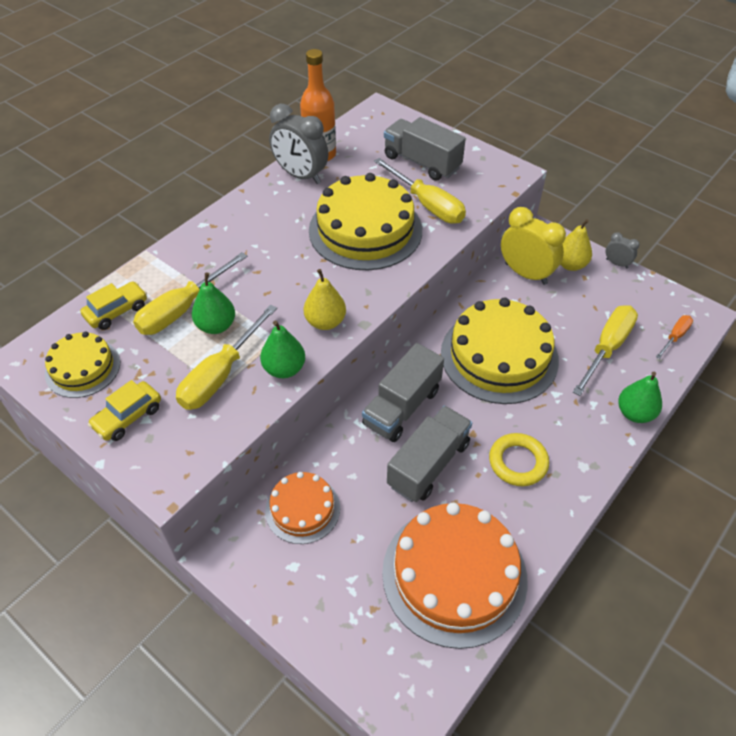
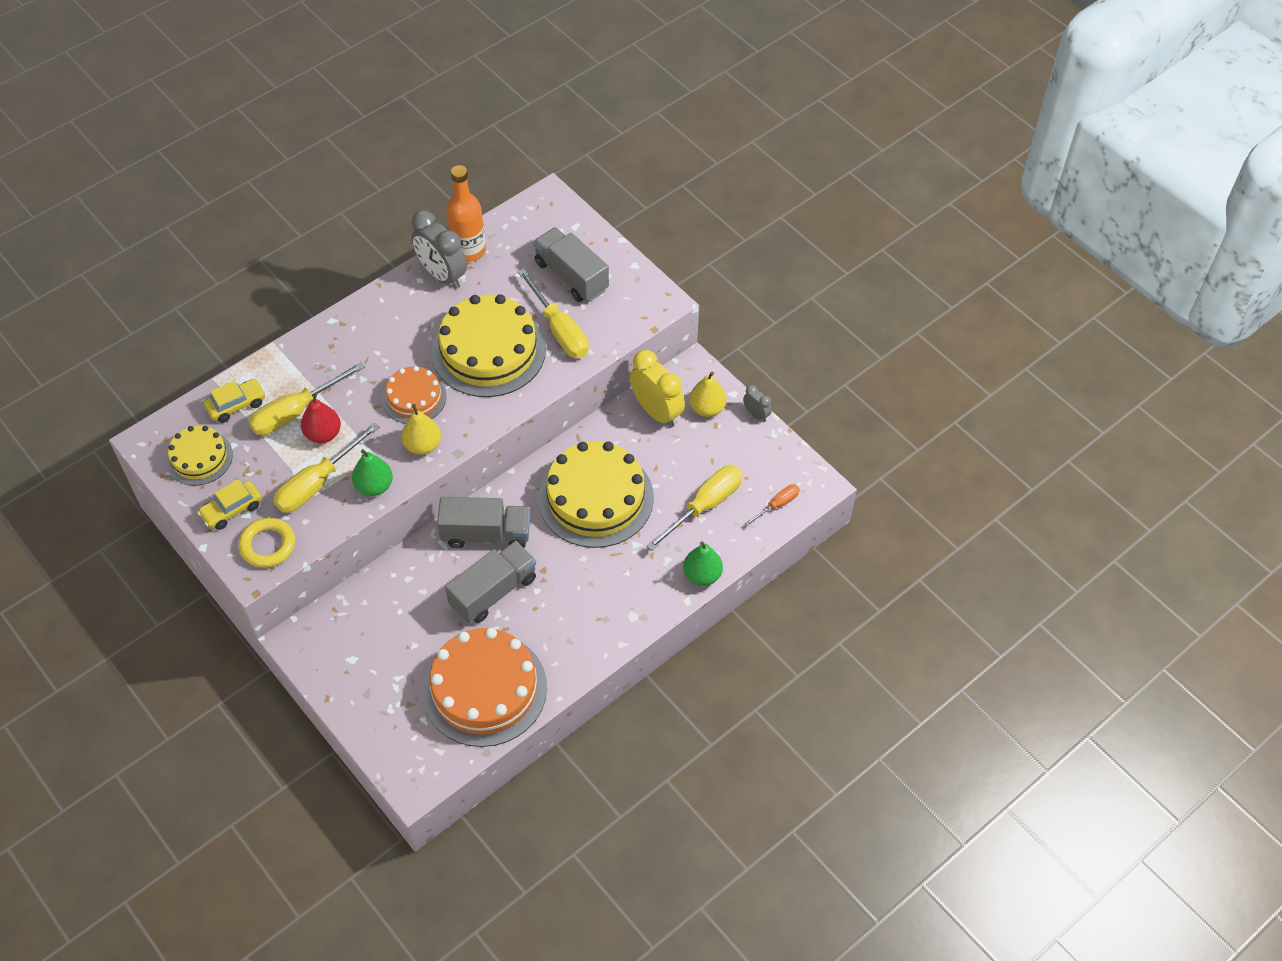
camera: 10 degrees right, 5 degrees up
(216, 326) = (323, 434): green pear -> red pear
(302, 509) = (371, 613): orange cake -> orange cake (414, 398)
(402, 407) = (486, 534): grey truck -> grey truck turned 135 degrees counterclockwise
(518, 462) = (574, 603): yellow ring -> yellow ring (268, 545)

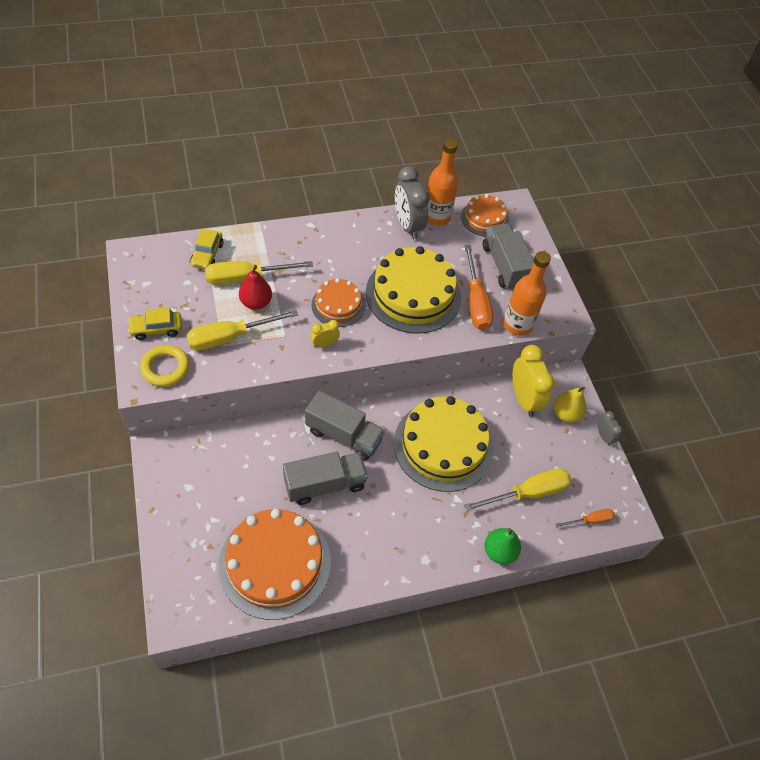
camera: 20 degrees right, 0 degrees up
(199, 457) = (158, 280): yellow cake -> none
(236, 405) = (207, 255): yellow car -> yellow car turned 105 degrees clockwise
(374, 486) = (270, 359): green pear -> none
(423, 445) = (324, 344): yellow pear -> yellow clock
(523, 230) = (484, 218): none -> orange cake
(559, 330) = (475, 302): yellow screwdriver -> orange screwdriver
(615, 335) = (517, 325): none -> orange bottle

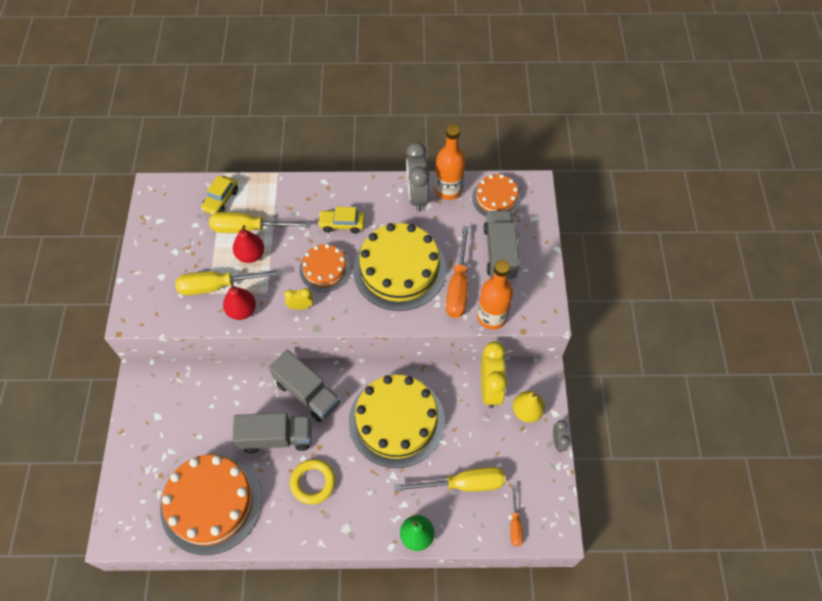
camera: 20 degrees right, 5 degrees up
(156, 329) = (156, 267): yellow car -> yellow car (342, 224)
(165, 368) = (153, 306): yellow ring -> yellow ring (313, 482)
(264, 357) = (242, 310): none -> red pear
(590, 520) = (515, 524): orange screwdriver -> orange screwdriver turned 90 degrees clockwise

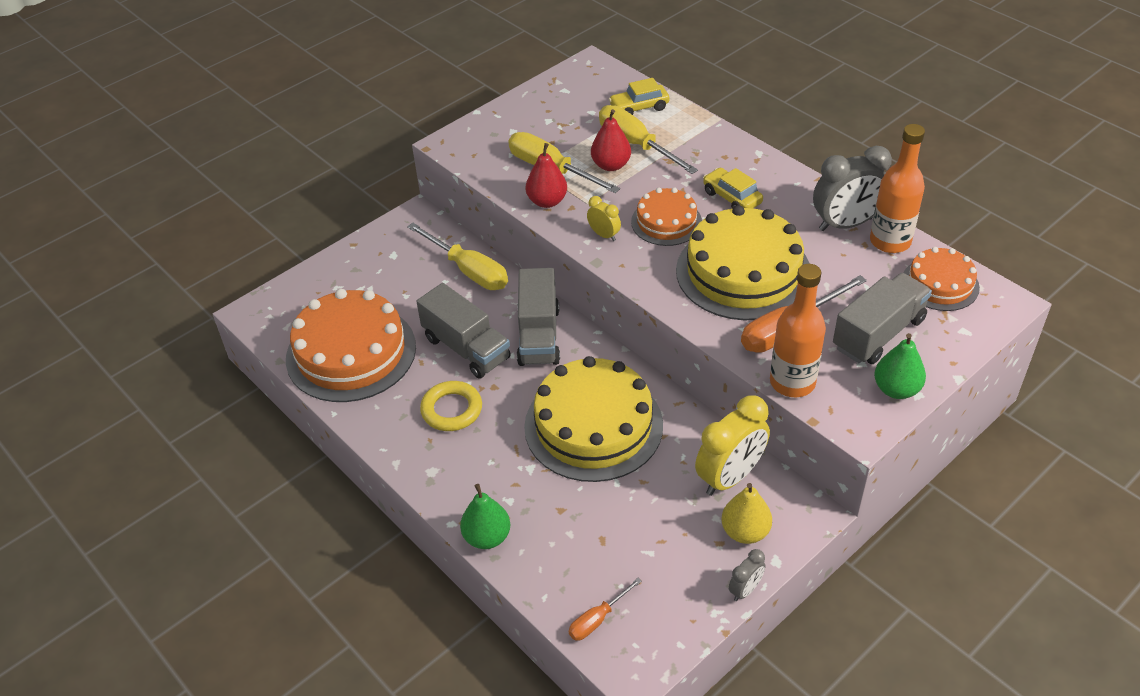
camera: 50 degrees right, 15 degrees down
(417, 196) = (846, 224): grey clock -> grey clock turned 150 degrees counterclockwise
(463, 484) = (589, 535): yellow screwdriver -> yellow screwdriver (468, 270)
(539, 279) = (896, 389): none -> green pear

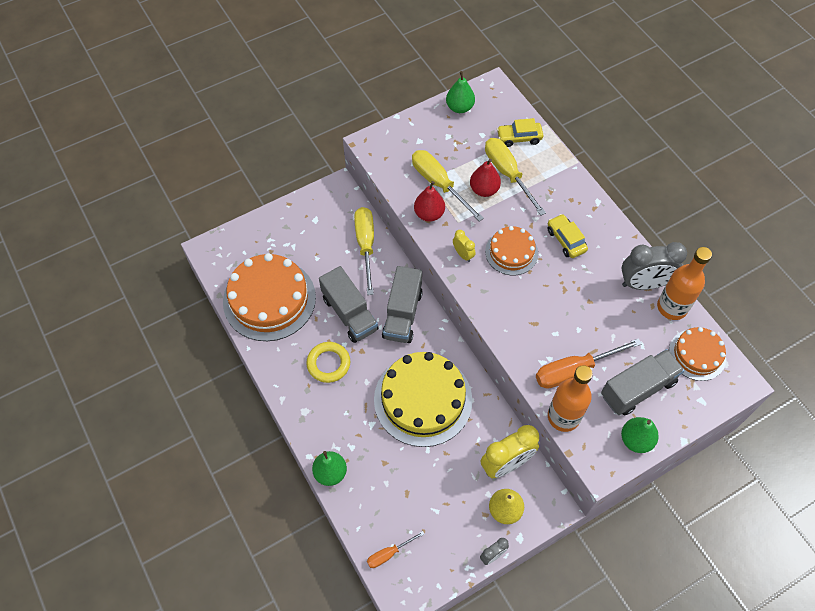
camera: 10 degrees right, 15 degrees up
(468, 270) = (365, 245): yellow screwdriver -> yellow screwdriver turned 150 degrees counterclockwise
(555, 90) = (459, 107): none -> green pear
(743, 272) = (555, 311): yellow cake -> none

